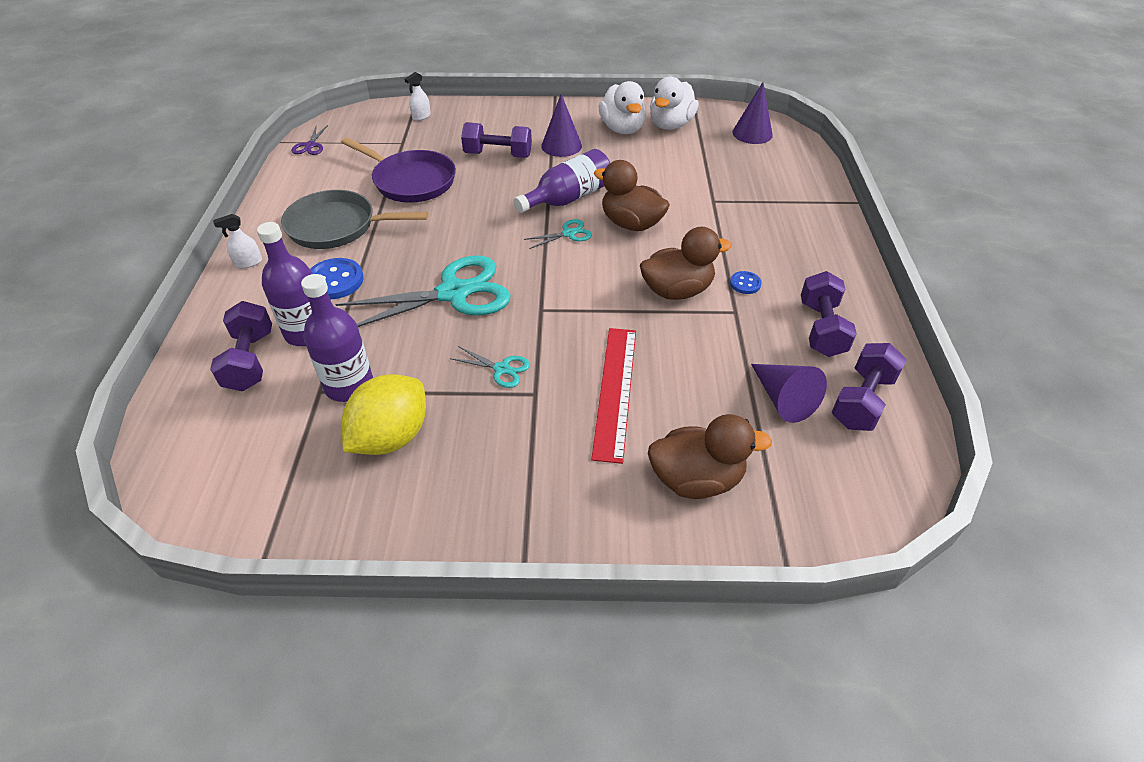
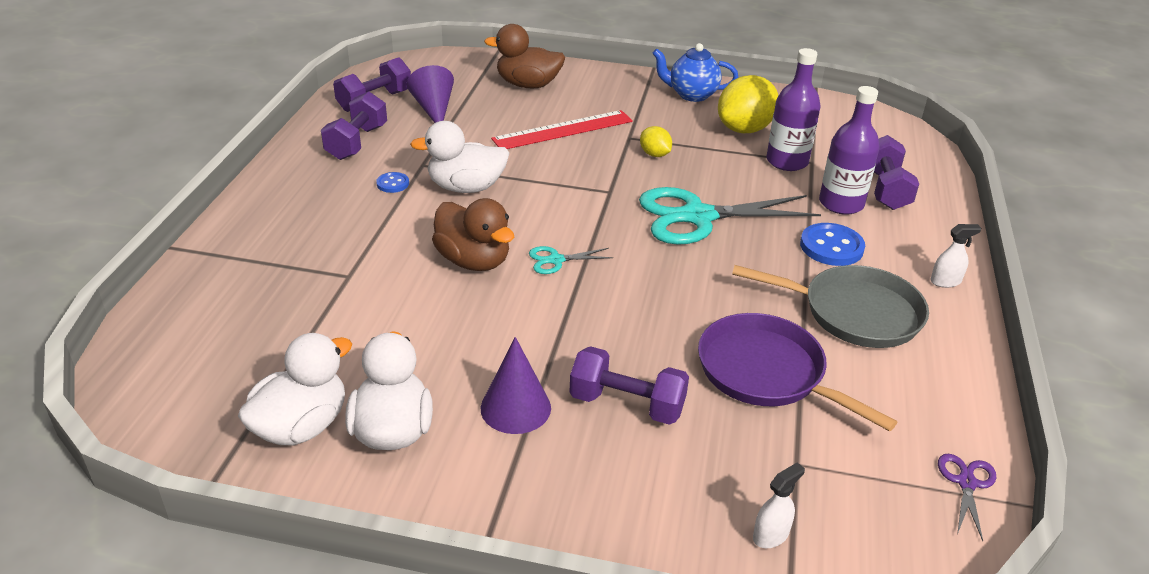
camera: 170 degrees left, 10 degrees down
(459, 504) = (691, 95): none -> blue teapot
(501, 369) = (654, 154): turquoise scissors -> yellow lemon
(568, 198) = (539, 308): purple bottle -> none
(615, 391) = (563, 130): red ruler -> red ruler turned 45 degrees clockwise
(677, 291) = (466, 187): brown duck -> white duck
(752, 133) = (181, 382): purple cone -> none

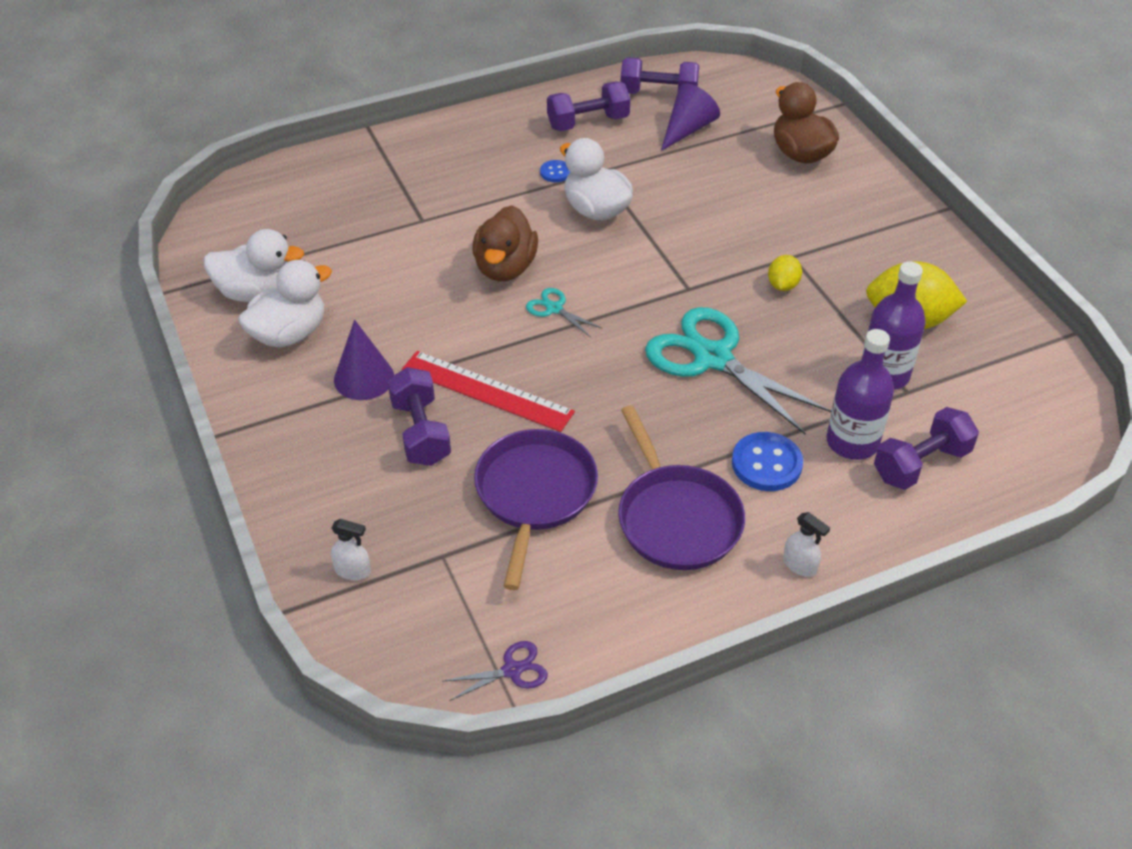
camera: 55 degrees right, 10 degrees up
(563, 130) = (751, 213): red ruler -> red ruler (487, 391)
(691, 95) = (927, 257): blue teapot -> none
(854, 313) = (676, 518): grey pan -> purple pan

